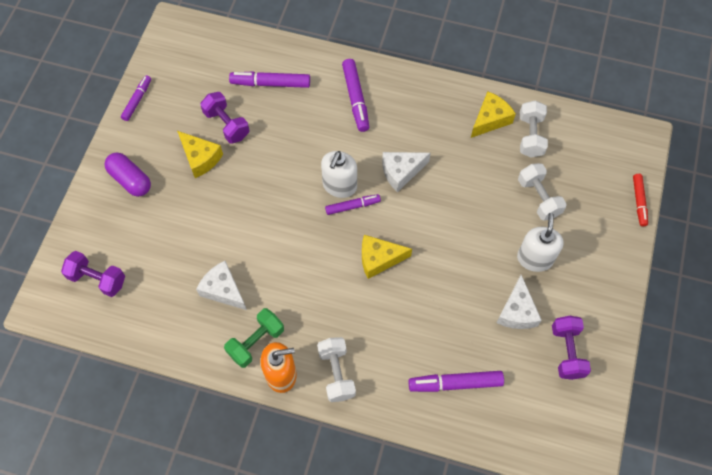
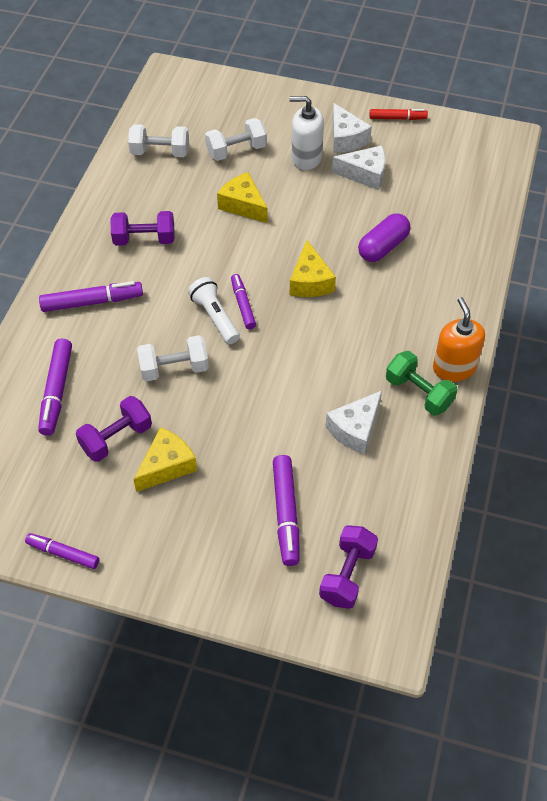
camera: 90 degrees left, 10 degrees down
(130, 180) = (196, 549): purple capsule -> purple capsule (383, 247)
(336, 373) = (447, 318): white dumbbell -> white dumbbell (174, 368)
(339, 186) = (215, 317): white soap dispenser -> white flashlight
(401, 172) = (199, 260): white cheese -> white cheese (345, 138)
(455, 383) = (446, 223): purple marker -> purple marker (286, 513)
(490, 119) = (135, 183): yellow cheese -> yellow cheese (243, 205)
(567, 352) = (404, 142): purple dumbbell -> purple dumbbell (144, 239)
(639, 202) = (242, 81): red marker -> red marker (397, 118)

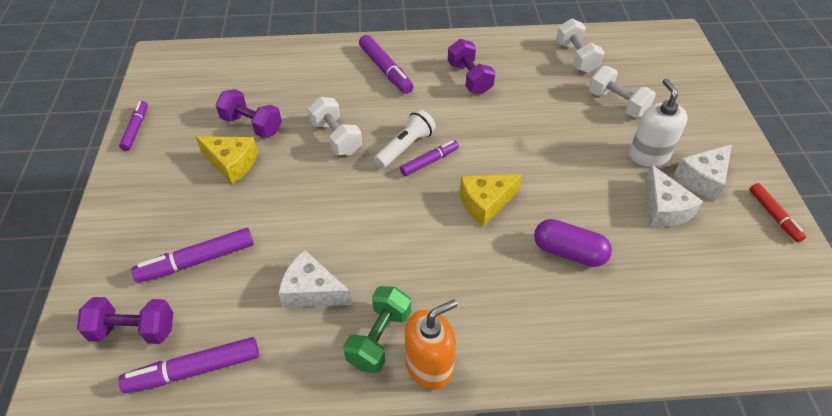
camera: 70 degrees right, 5 degrees down
(57, 391) = (288, 79): purple marker -> purple marker (194, 370)
(243, 205) = (551, 127): yellow cheese -> none

